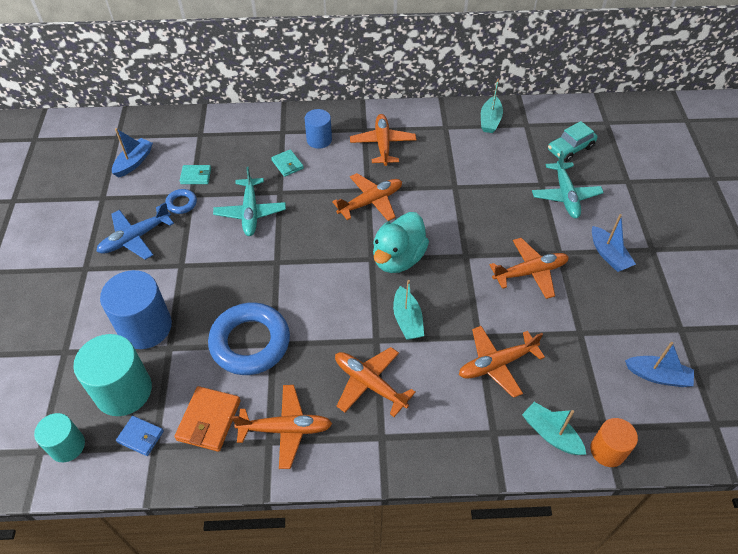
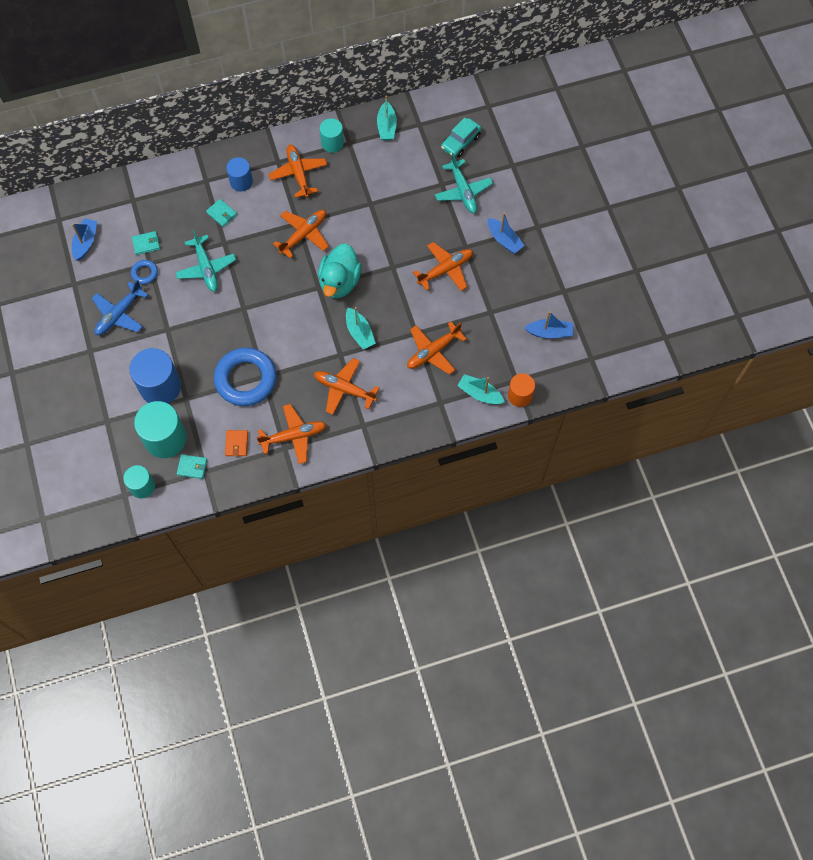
camera: 15 degrees left, 15 degrees up
(141, 437) = (192, 467): blue wallet -> turquoise wallet
(209, 420) = (237, 444): orange wallet -> orange wallet, size x0.62
(427, 124) = (332, 143): none -> turquoise cylinder

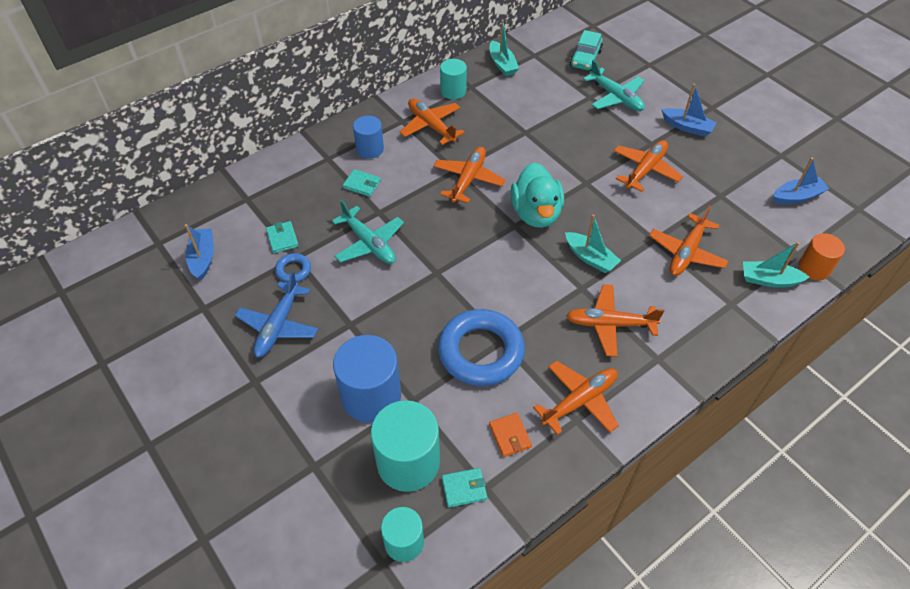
camera: 20 degrees left, 15 degrees down
(146, 244) = (282, 239): turquoise wallet -> turquoise wallet turned 75 degrees counterclockwise

